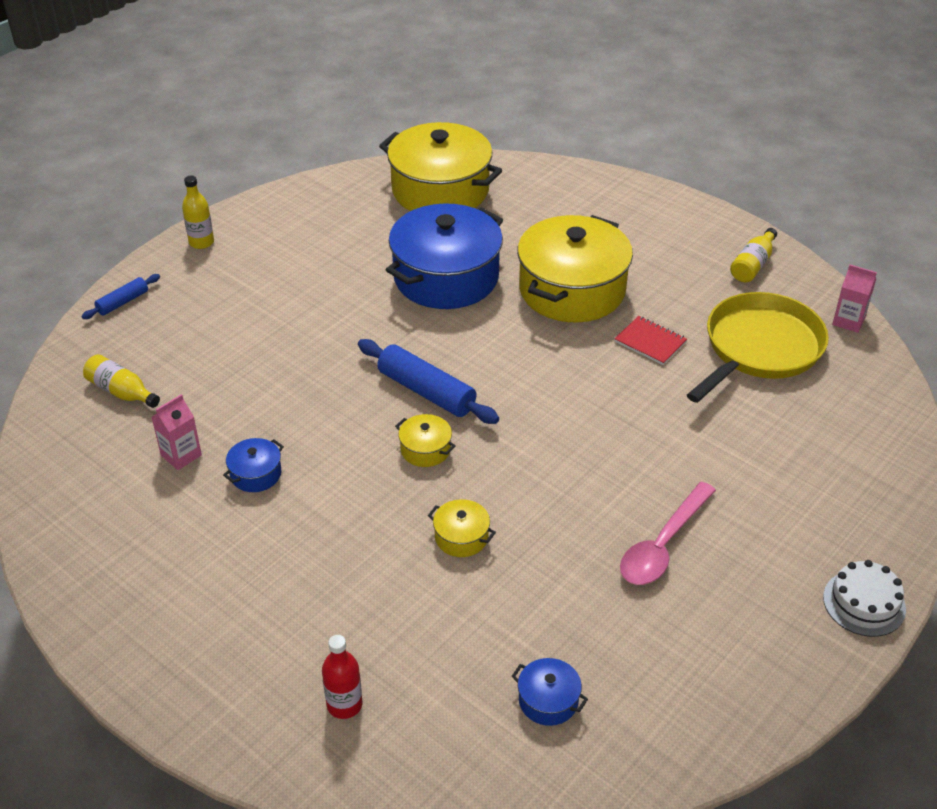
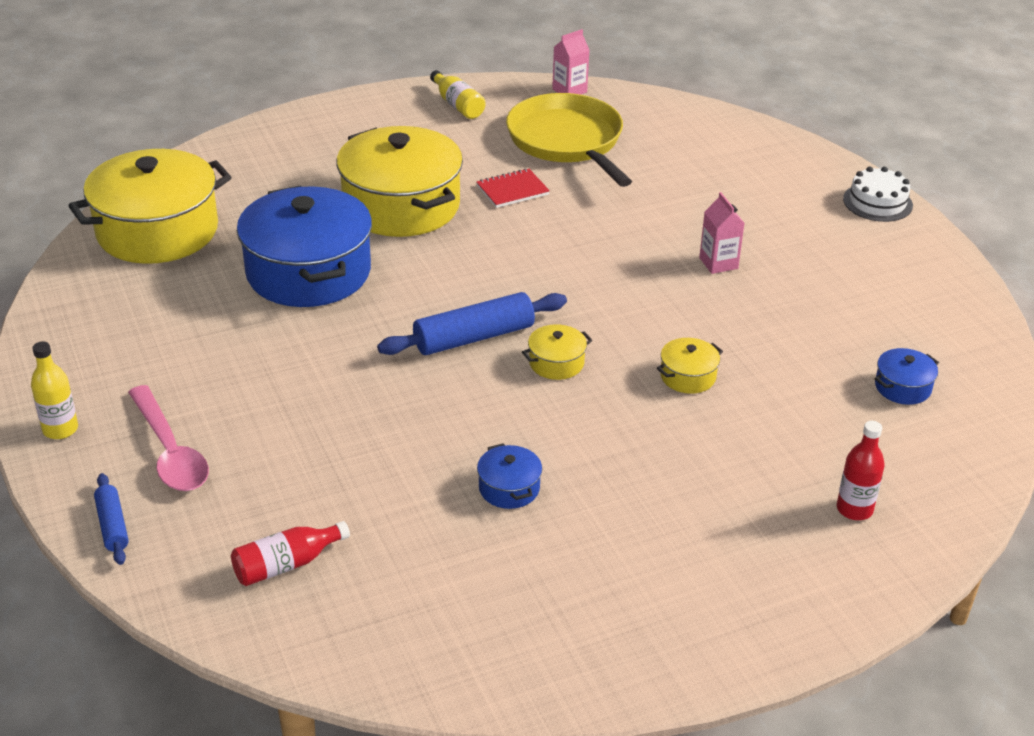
camera: 65 degrees left, 5 degrees down
(121, 392) = (286, 564): yellow bottle -> red bottle
(181, 455) = (437, 539): pink carton -> pink carton (718, 263)
(663, 545) = (764, 271): pink spoon -> pink spoon (170, 451)

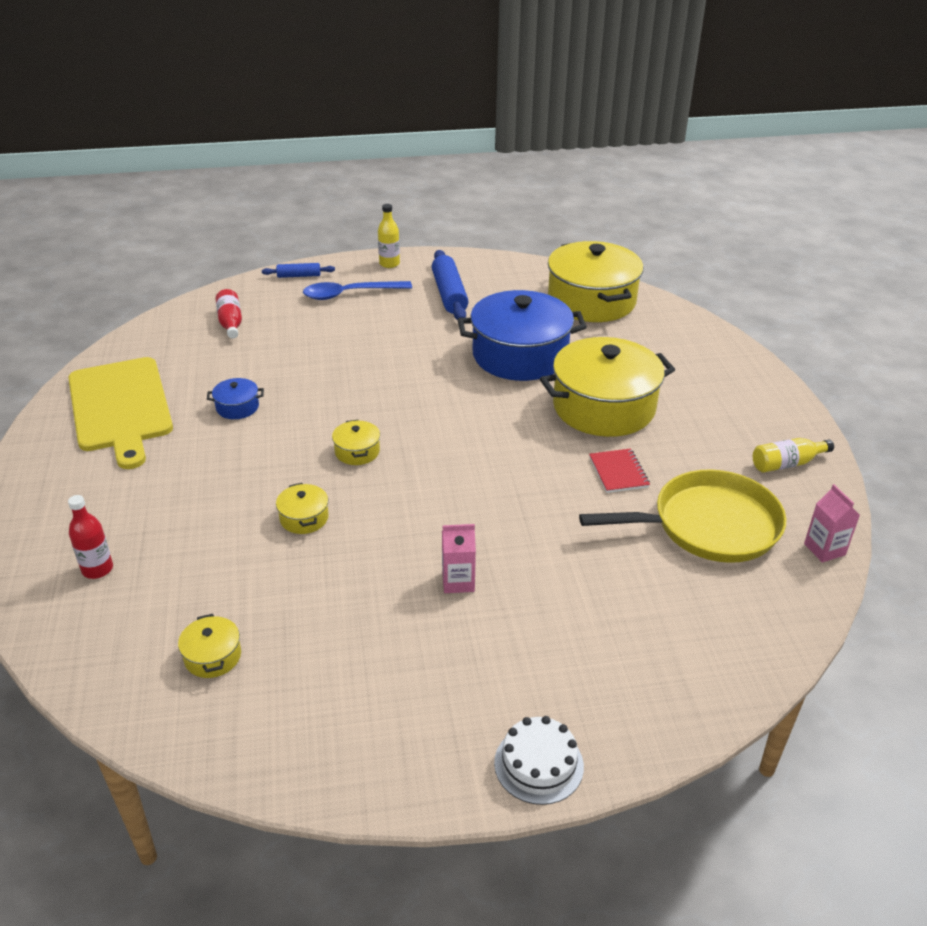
camera: 105 degrees right, 0 degrees up
(170, 451) = (350, 294): pink spoon -> blue spoon
(474, 337) = (407, 417): blue rolling pin -> blue rolling pin (449, 294)
(557, 611) = (120, 407): none -> yellow cutting board
(902, 387) = (213, 656): blue pot -> yellow pot

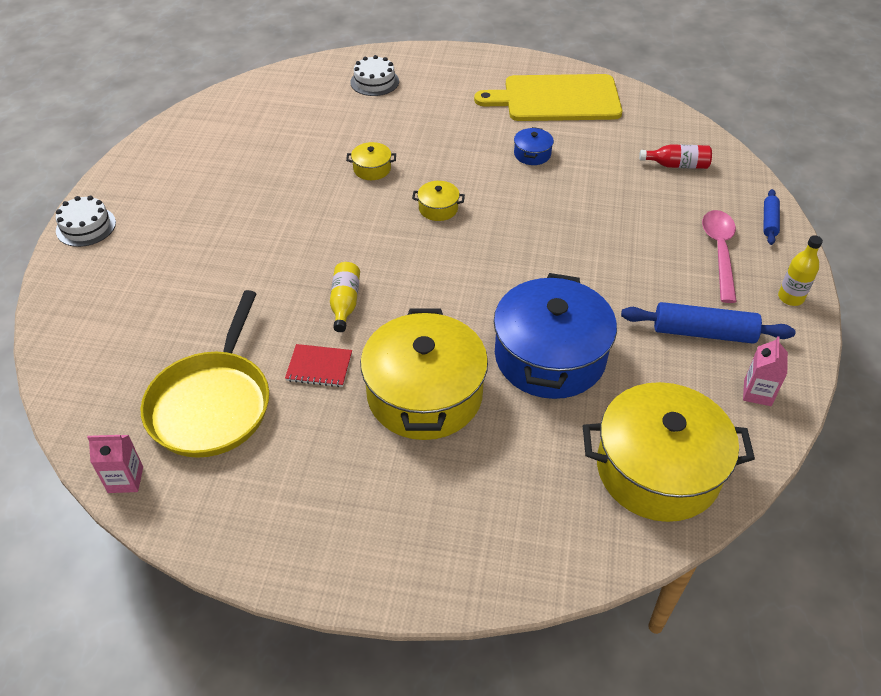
camera: 110 degrees right, 10 degrees up
(97, 569) = (374, 82): red bottle -> white cake
(213, 656) = (268, 117): yellow pot -> none
(350, 294) = (719, 252): blue spoon -> pink spoon
(458, 581) = (256, 230): pink carton -> pink carton (757, 393)
(787, 464) = (251, 517): yellow bottle -> yellow bottle (345, 303)

